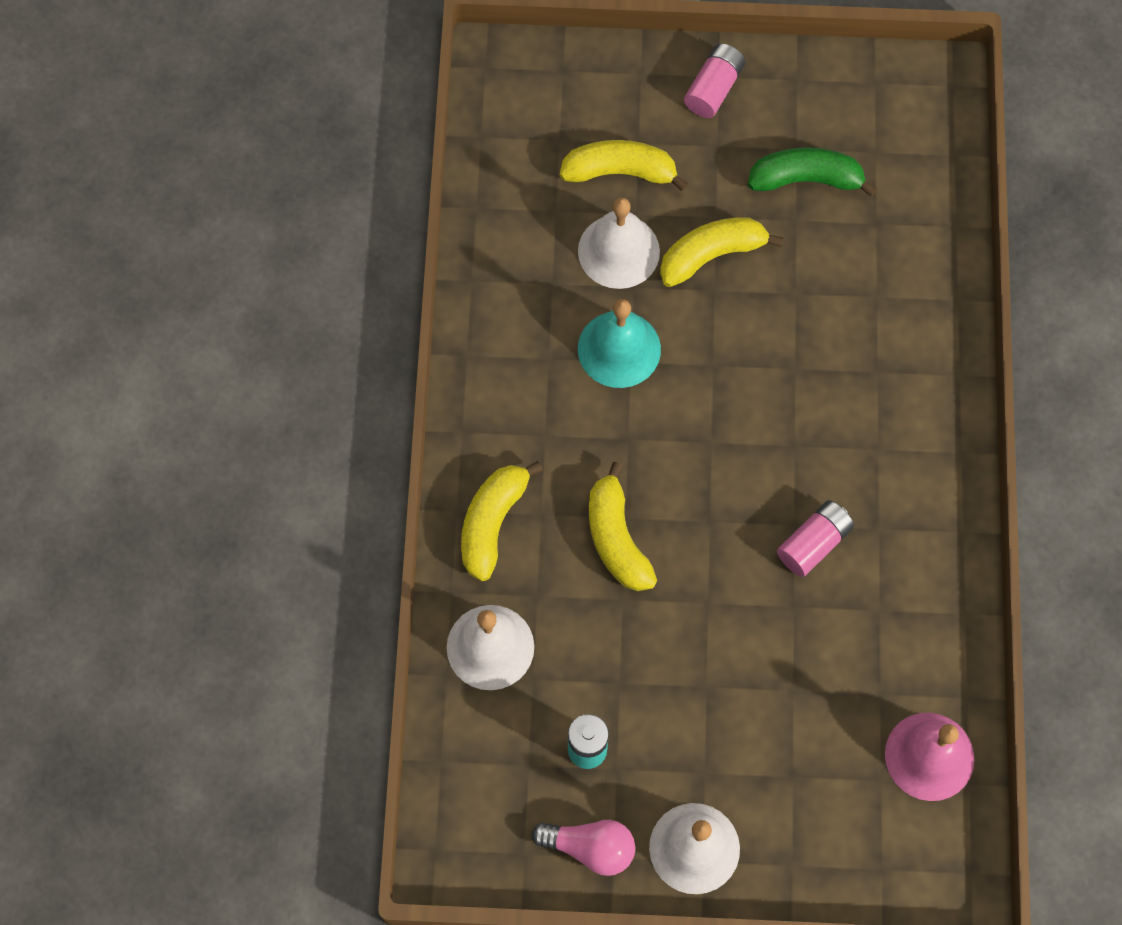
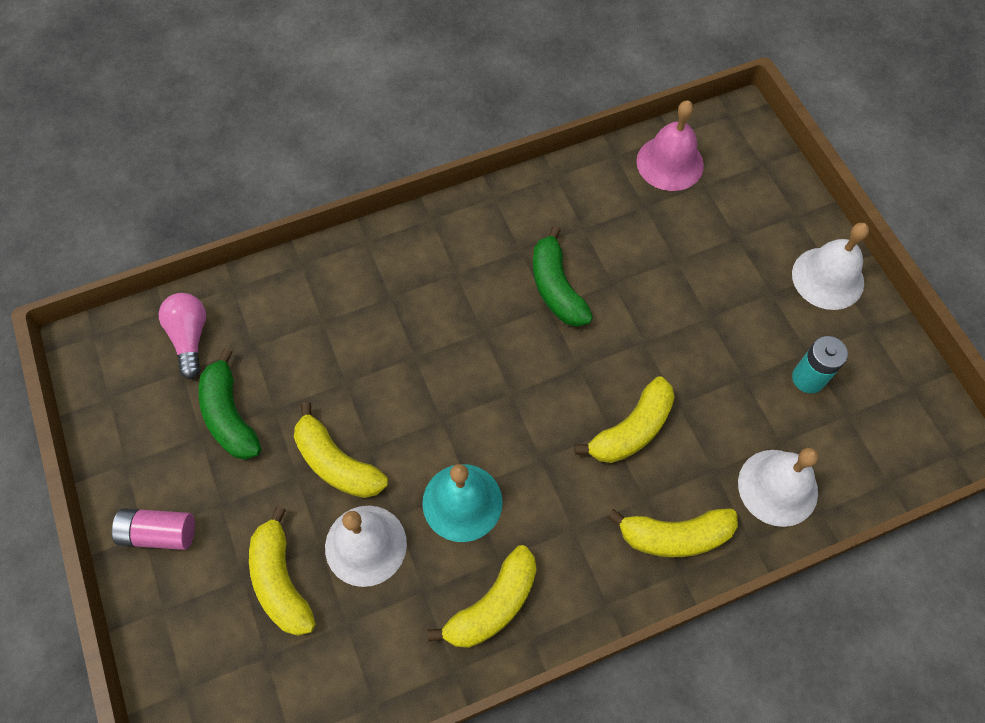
camera: 115 degrees left, 5 degrees down
(510, 335) = (493, 605): none -> yellow banana
(590, 847) = (875, 345): pink light bulb -> pink light bulb (190, 337)
(813, 543) = (556, 288): pink battery -> green banana

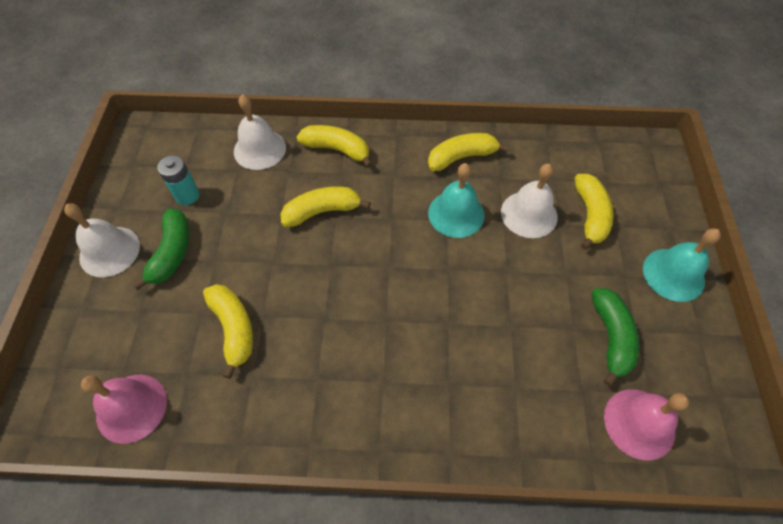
camera: 155 degrees left, 5 degrees down
(159, 533) = (673, 274): pink battery -> turquoise bell
(190, 337) = (639, 423): pink light bulb -> pink bell
(337, 463) = (534, 270): yellow banana -> yellow banana (234, 328)
(556, 288) = (309, 331): green banana -> green banana (172, 253)

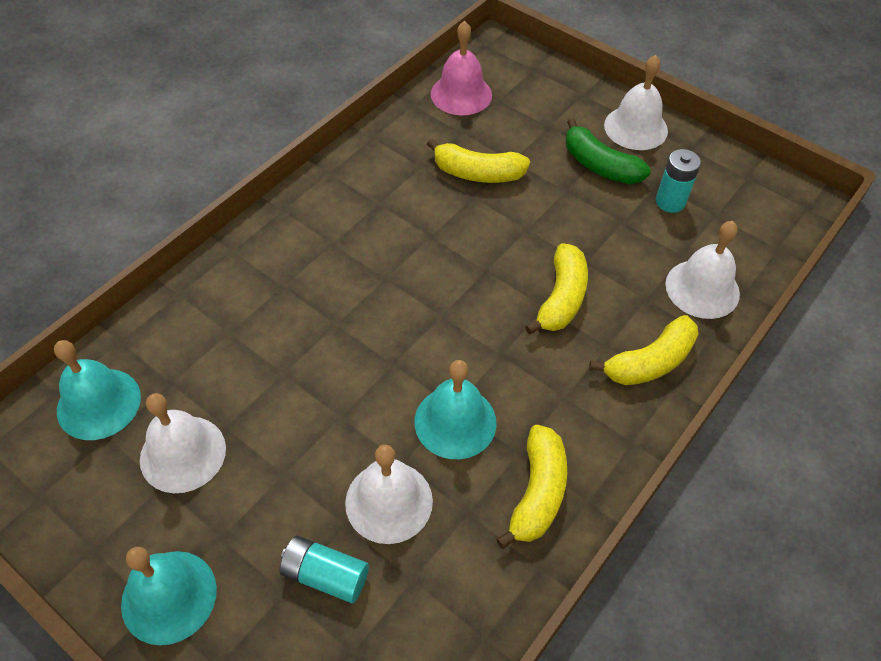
camera: 125 degrees right, 5 degrees down
(590, 215) = (325, 575): yellow banana -> turquoise battery
(611, 337) = (183, 453): green banana -> white bell
(639, 423) = (98, 403): pink bell -> turquoise bell

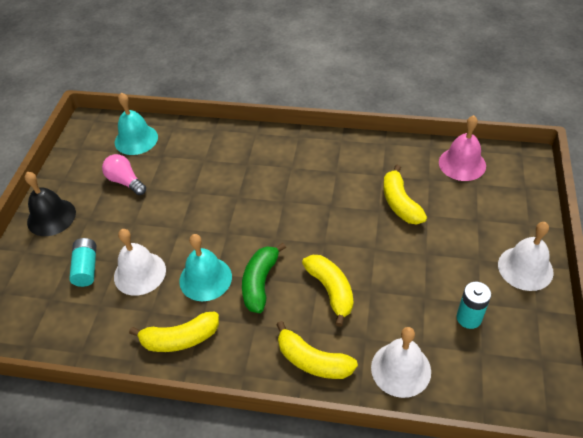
camera: 65 degrees right, 5 degrees down
(169, 596) = (51, 217): turquoise bell -> black bell
(183, 453) = (125, 181): white bell -> pink light bulb
(561, 298) = (331, 290): yellow banana -> yellow banana turned 105 degrees counterclockwise
(599, 165) = (466, 262): green banana -> green banana (260, 283)

